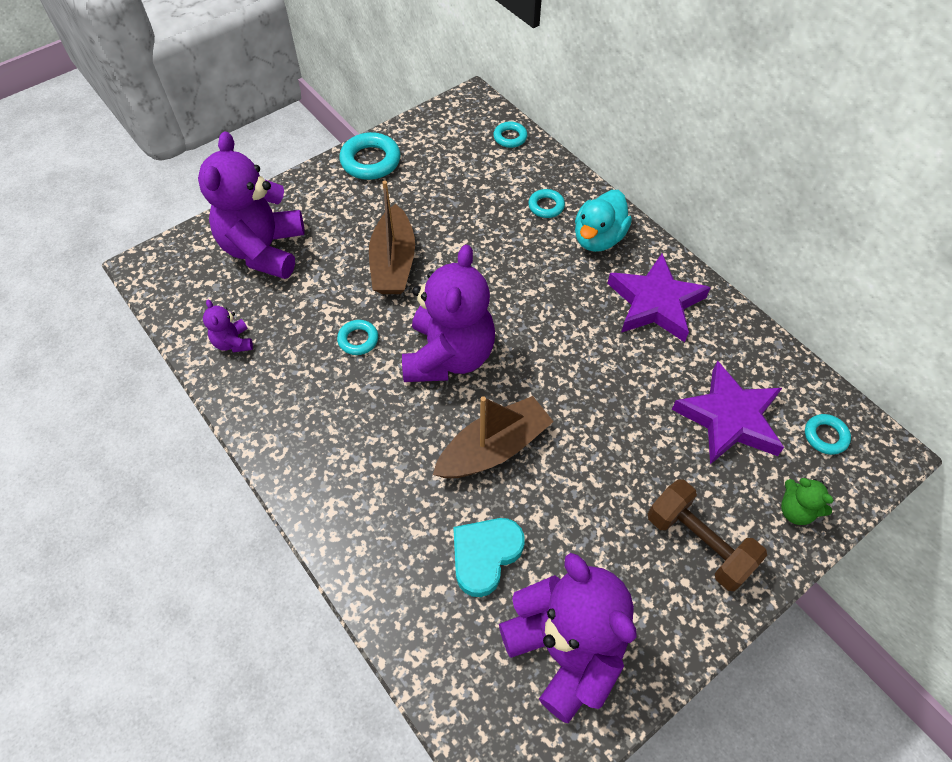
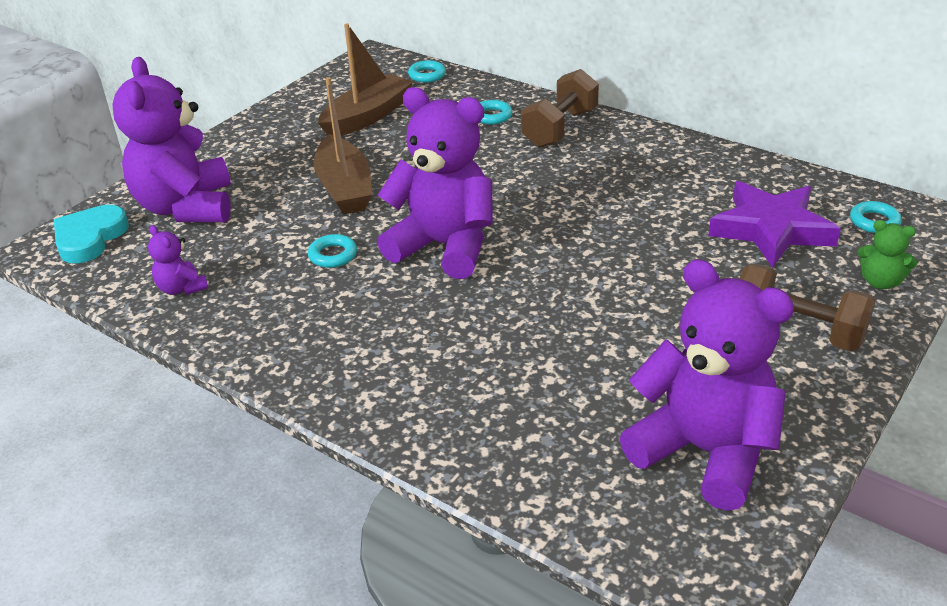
camera: 15 degrees left, 20 degrees down
(370, 161) = (281, 118): turquoise ring -> none
(448, 356) = (444, 246): purple teddy bear -> purple teddy bear turned 60 degrees counterclockwise
(485, 555) = (570, 396): turquoise heart -> turquoise heart (90, 238)
(493, 448) = (533, 307): brown boat -> brown boat (367, 117)
(598, 238) = (560, 128): turquoise duck -> brown dumbbell
(655, 303) = (645, 162): purple star -> none

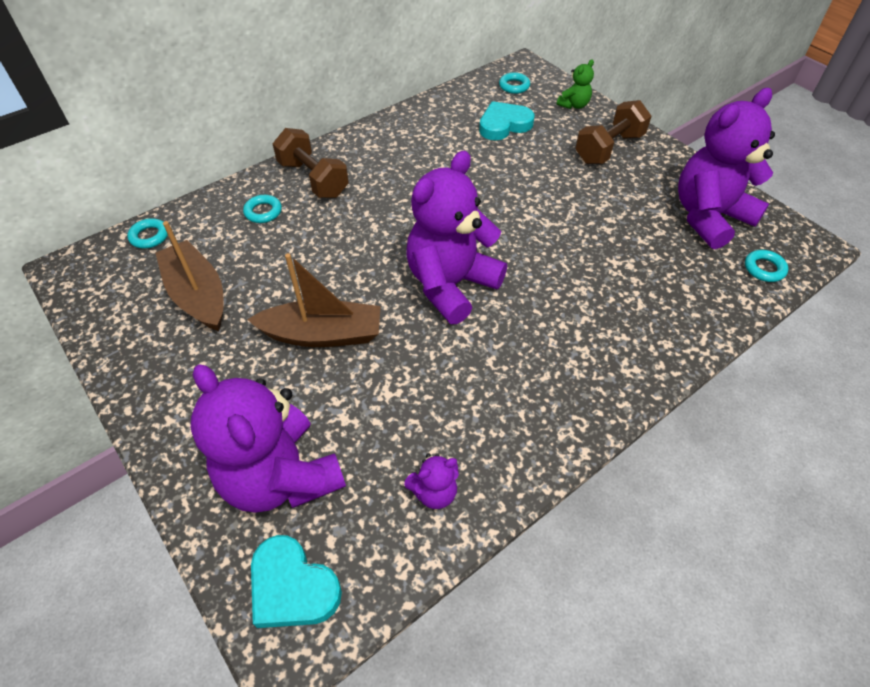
camera: 75 degrees left, 15 degrees up
(186, 207) = (281, 476): purple teddy bear -> purple teddy bear turned 45 degrees clockwise
(333, 255) = (430, 361): turquoise ring -> turquoise ring (764, 269)
(771, 229) = (504, 125): purple star -> turquoise heart

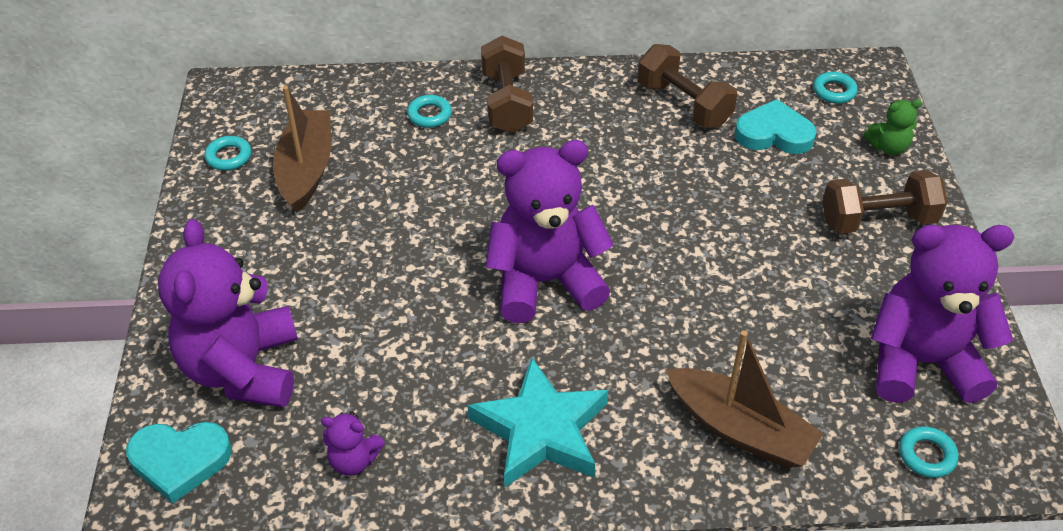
camera: 35 degrees right, 5 degrees down
(149, 236) = (310, 91): turquoise ring -> turquoise ring (229, 157)
(292, 587) = (180, 461): turquoise heart -> turquoise heart turned 75 degrees counterclockwise
(322, 334) = (381, 264): brown boat -> brown boat (740, 429)
(433, 131) = (683, 104): none -> brown dumbbell
(543, 387) = (541, 430): none -> turquoise star

